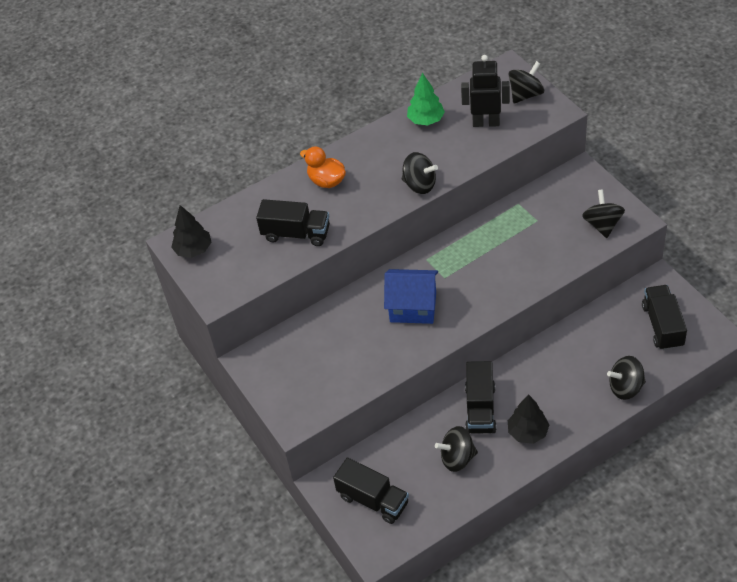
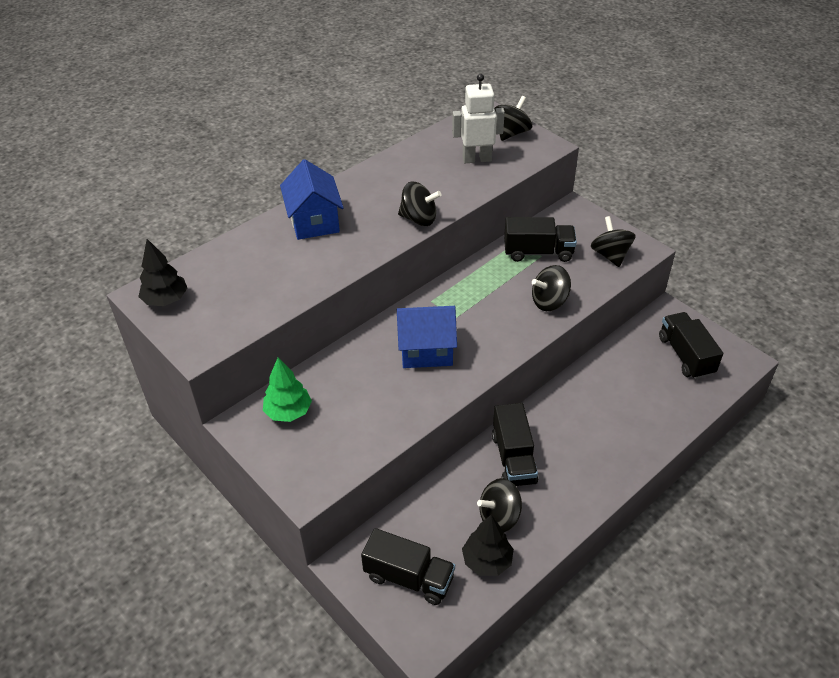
camera: 15 degrees left, 5 degrees down
(296, 234) = (287, 275): black truck -> black truck (538, 252)
(326, 181) = (314, 221): orange duck -> blue house
(426, 120) = (413, 160): green tree -> green tree (288, 412)
(486, 122) = (477, 159): black robot -> white robot
(527, 432) = (572, 479): black tree -> black tree (487, 561)
(625, 387) = (666, 421): black spinning top -> black spinning top (549, 302)

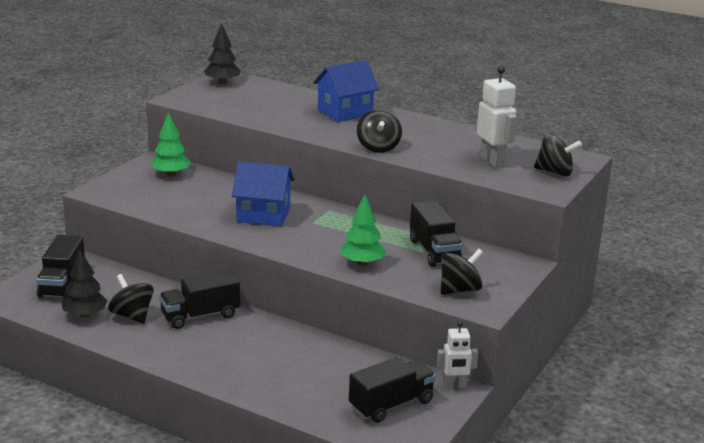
camera: 70 degrees right, 20 degrees down
(426, 350) = (263, 215): blue house -> blue house turned 60 degrees counterclockwise
(549, 302) = (362, 263): black spinning top -> green tree
(663, 312) = (454, 386): none -> white robot

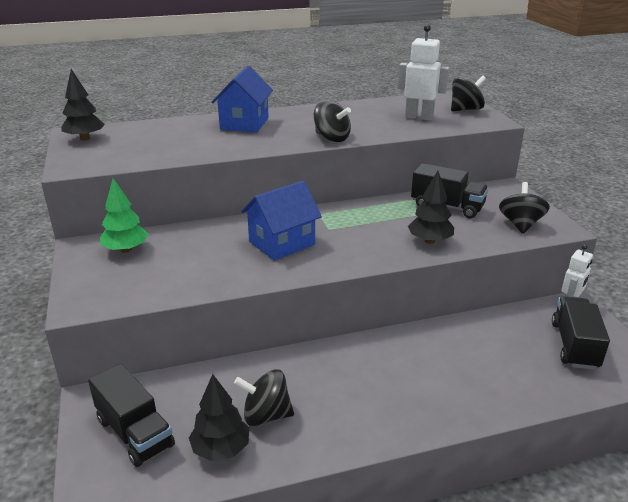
camera: 45 degrees left, 5 degrees up
(200, 316) = (321, 371): black truck -> none
(362, 263) = (430, 241): green tree -> black tree

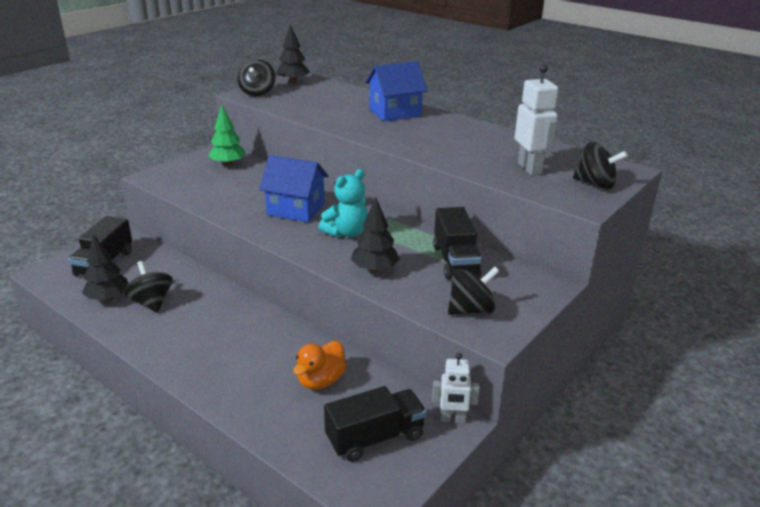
camera: 55 degrees right, 0 degrees up
(331, 138) = (414, 148): black spinning top -> black spinning top (257, 93)
(354, 233) = (346, 233): none -> turquoise teddy bear
(486, 347) = (321, 380): none -> orange duck

